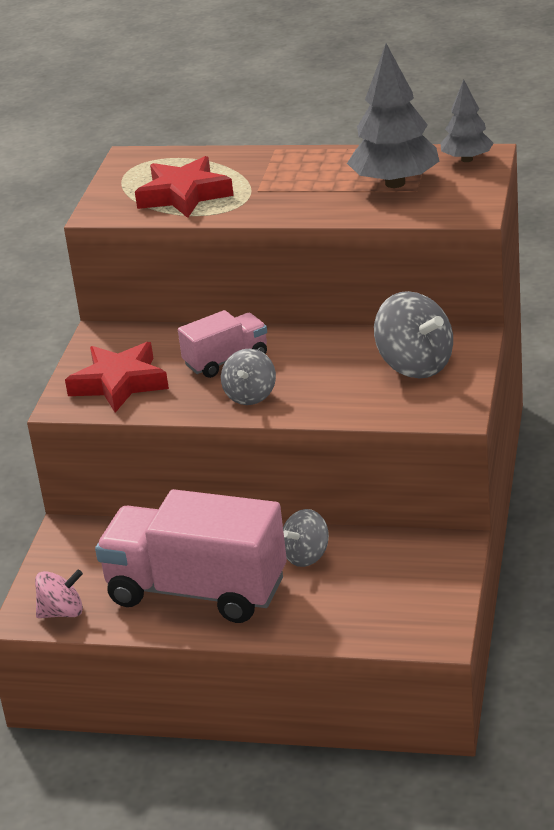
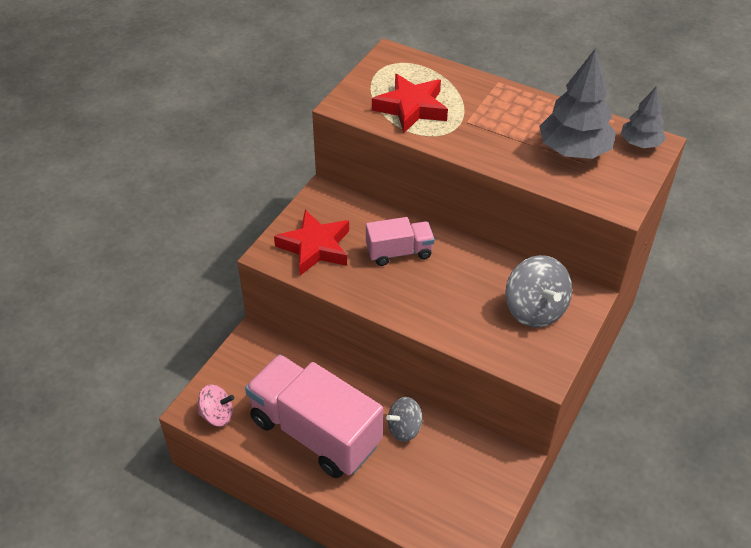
camera: 15 degrees right, 15 degrees up
(250, 395) = (401, 295): grey spinning top -> none

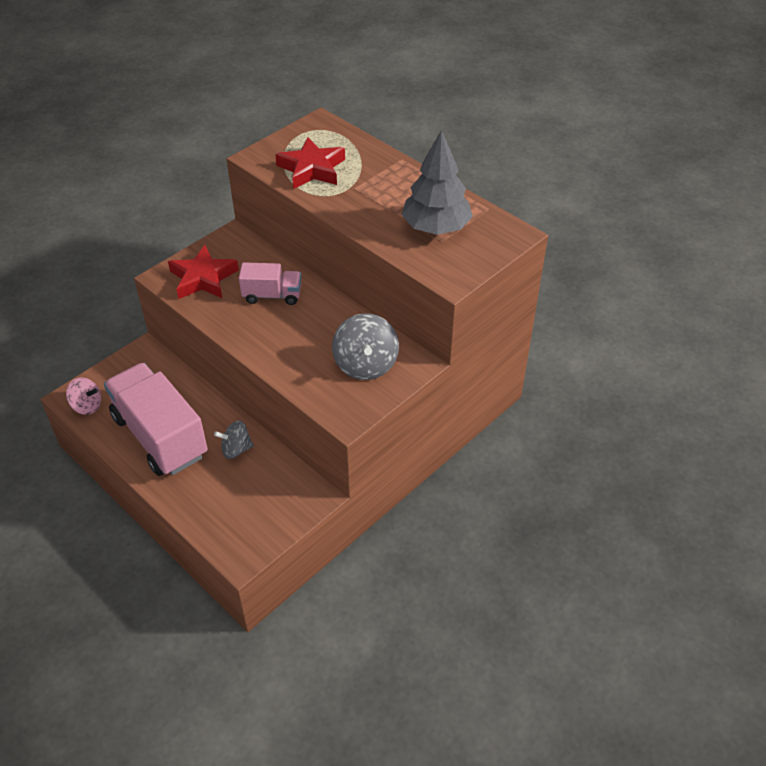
camera: 15 degrees right, 0 degrees up
(640, 143) = (501, 232): grey tree -> none

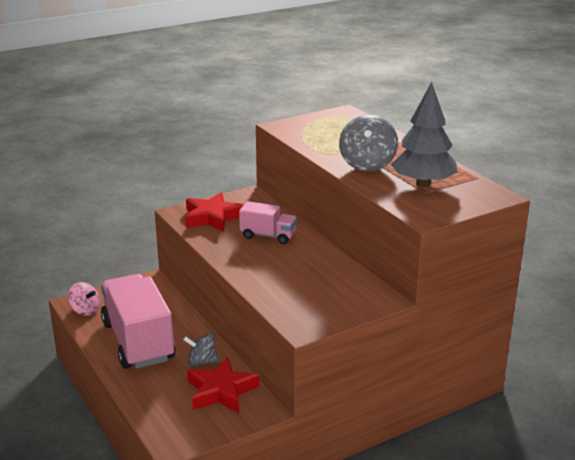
camera: 15 degrees right, 20 degrees down
(312, 169) = (326, 137): red star -> red star (221, 391)
(365, 365) = (335, 293): grey spinning top -> grey spinning top (367, 164)

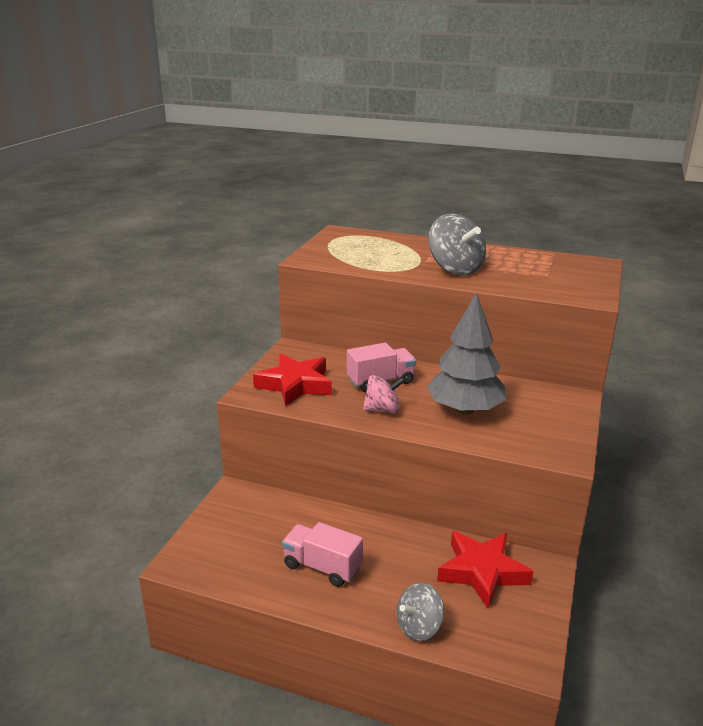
camera: 40 degrees left, 0 degrees up
(85, 310) = (207, 564): pink spinning top -> pink spinning top (382, 410)
(138, 341) = (322, 567): pink truck -> pink truck, size x0.51
(202, 362) = (419, 552): grey spinning top -> grey spinning top (419, 627)
(423, 183) = (530, 271): grey tree -> grey tree (465, 410)

